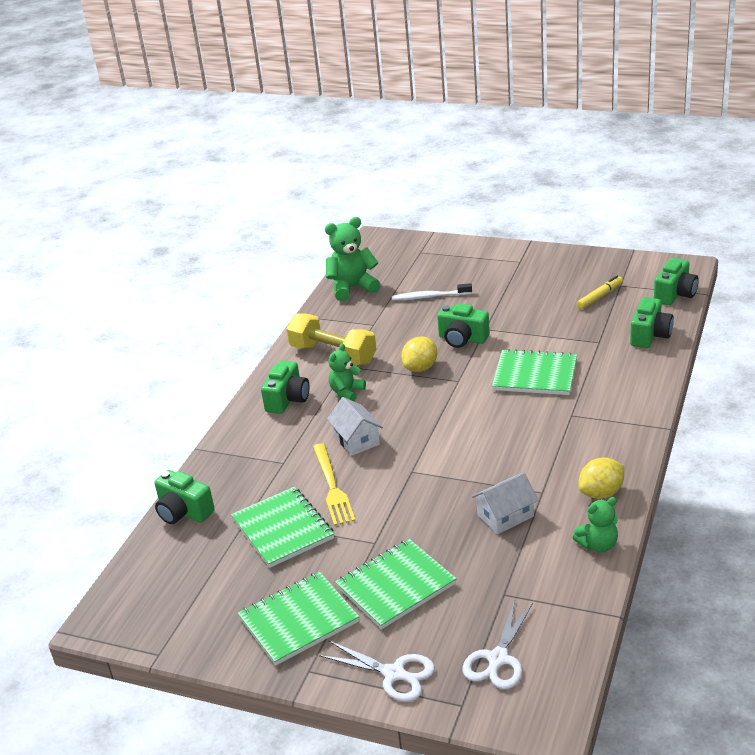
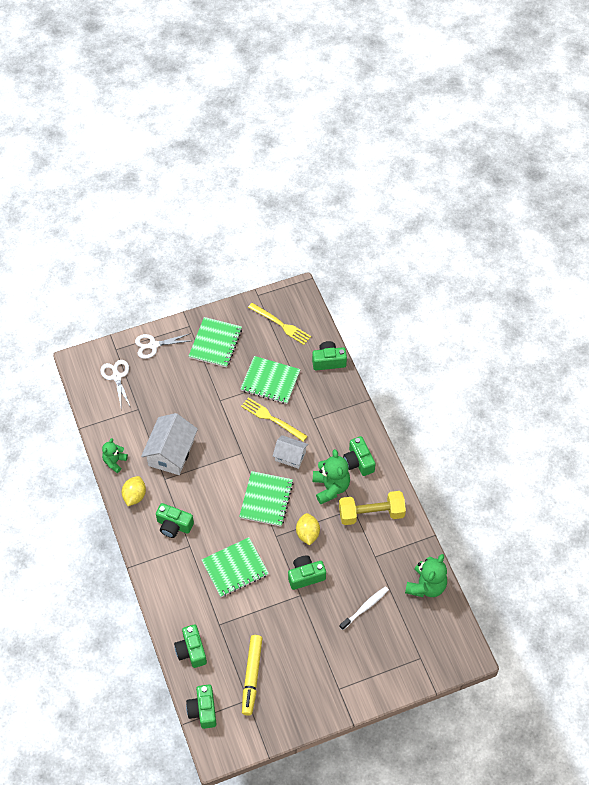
camera: 135 degrees right, 25 degrees up
(181, 591) = (281, 324): none -> yellow fork
(347, 392) = (330, 487): green teddy bear -> green teddy bear, size x1.61
(396, 586) = (189, 384): green notebook -> green notebook (266, 500)
(505, 516) = (171, 453): white house -> white house, size x1.65
(574, 441) = (174, 525): none -> green camera
(600, 297) = (252, 676): yellow marker -> yellow marker, size x1.60

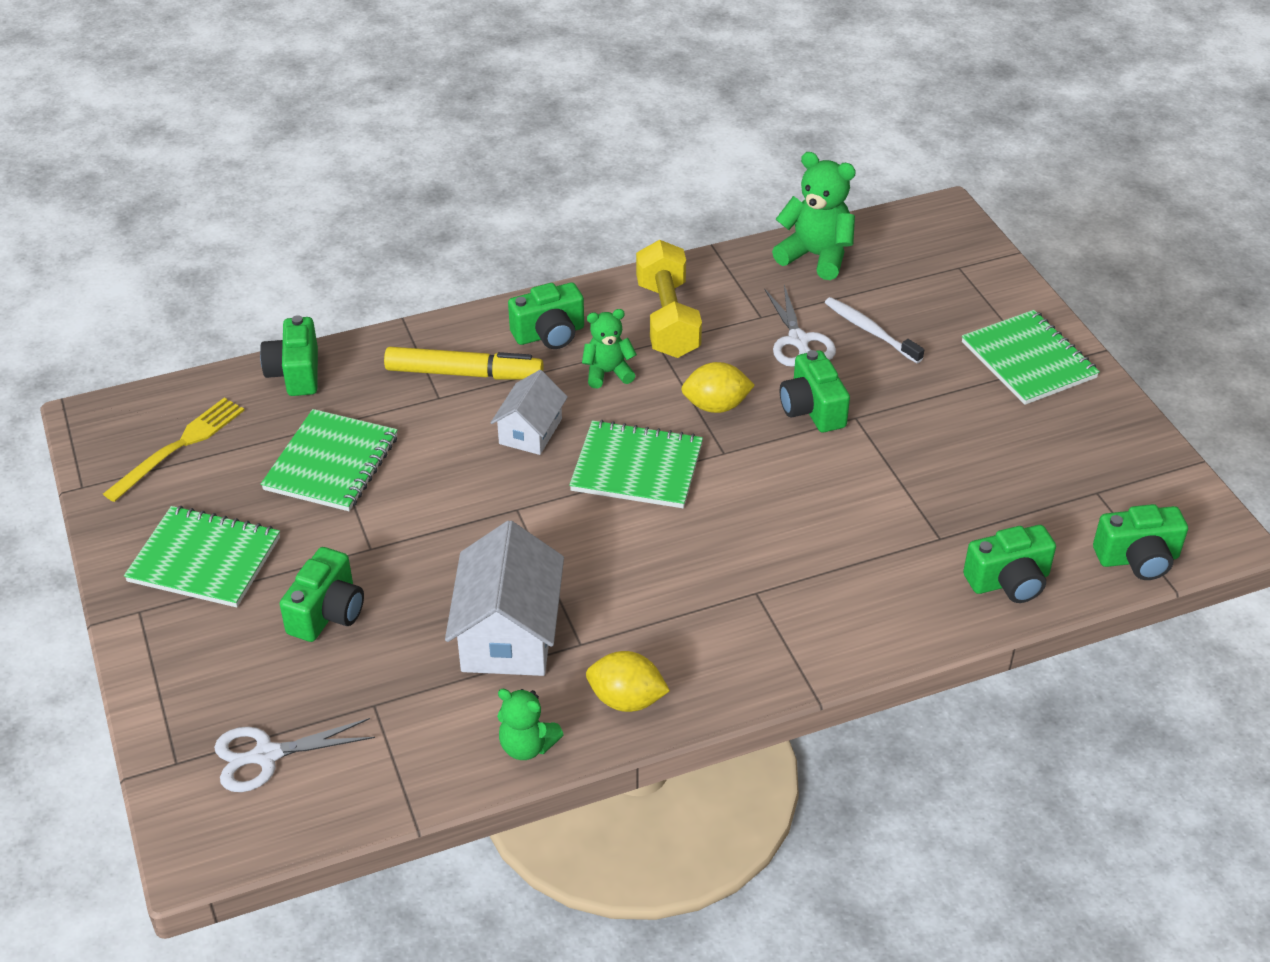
camera: 90 degrees left, 15 degrees down
(153, 345) = (182, 681): white scissors -> white scissors (798, 341)
(171, 453) = (508, 633): white house -> white house turned 75 degrees clockwise
(174, 525) = (705, 621): green camera -> green camera (327, 613)
(235, 568) = (804, 515): green notebook -> green notebook (1028, 360)
(252, 676) = (1045, 486): yellow marker -> yellow marker (464, 374)
(272, 419) = (432, 460): yellow fork -> none
(330, 487) = (608, 373): green teddy bear -> green teddy bear, size x0.62

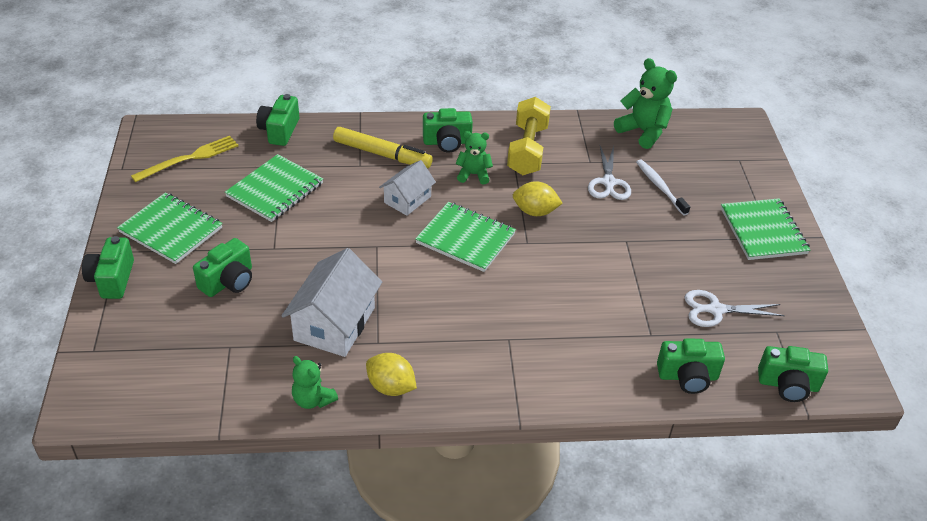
camera: 15 degrees right, 0 degrees up
(266, 756) = (148, 361): white scissors -> white scissors (715, 310)
(812, 409) = (598, 228): green camera -> green camera (112, 279)

